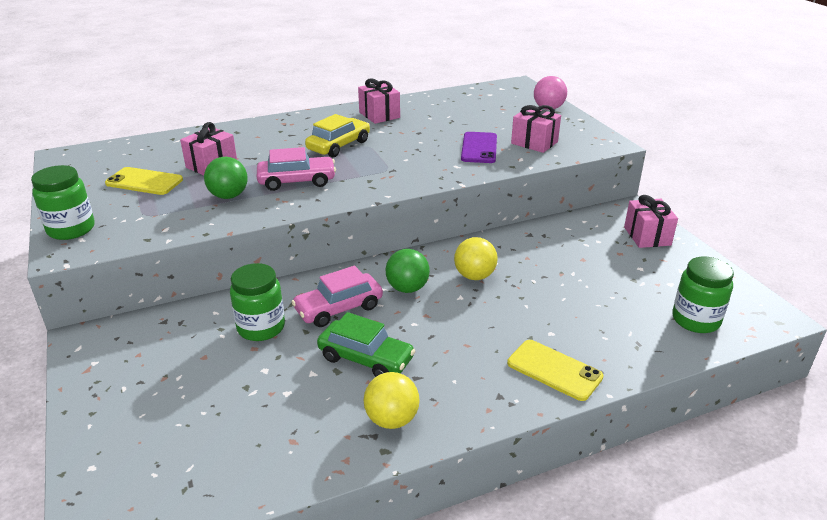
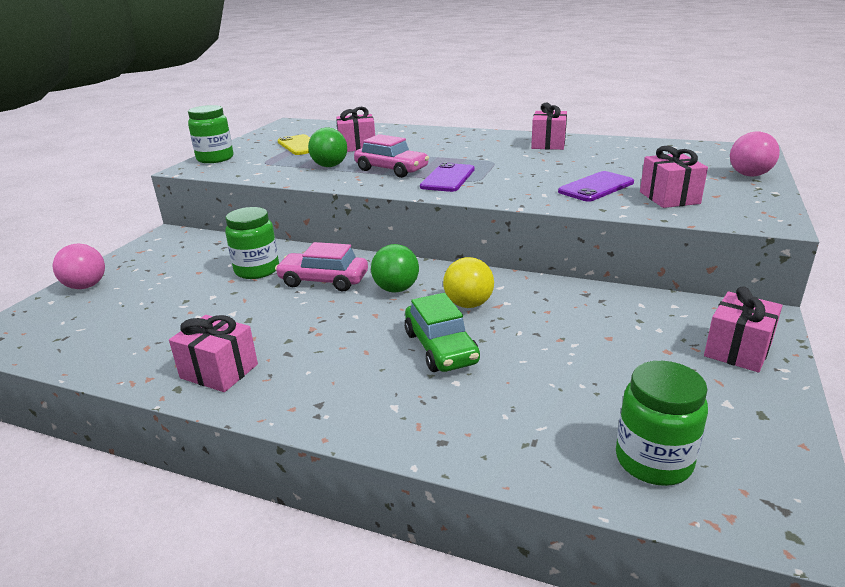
camera: 45 degrees right, 5 degrees down
(101, 432) = (86, 286): none -> pink ball
(338, 145) = (470, 156): yellow car -> none
(361, 174) = (448, 178): none -> purple phone
(366, 358) = (279, 321): green car -> green car (441, 348)
(392, 419) = (219, 371): yellow ball -> pink gift
(554, 370) = (402, 413): yellow phone -> none

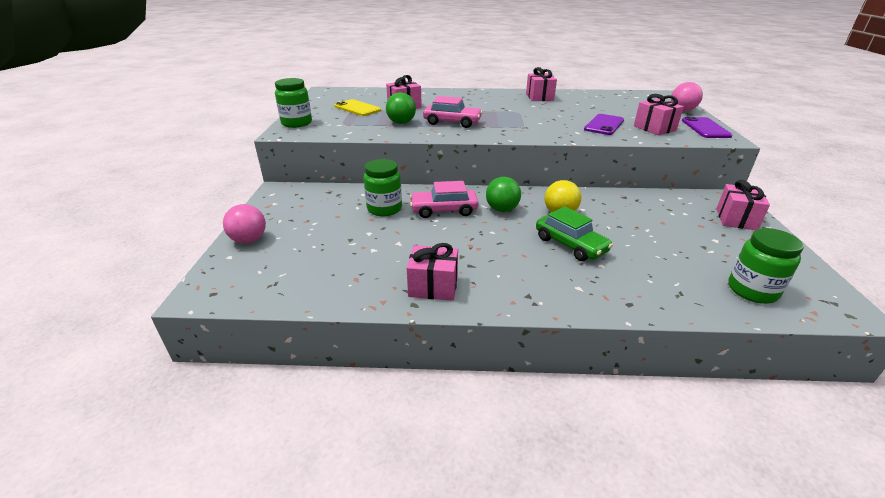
camera: 20 degrees left, 5 degrees up
(448, 178) = (500, 126): purple phone -> purple phone (705, 128)

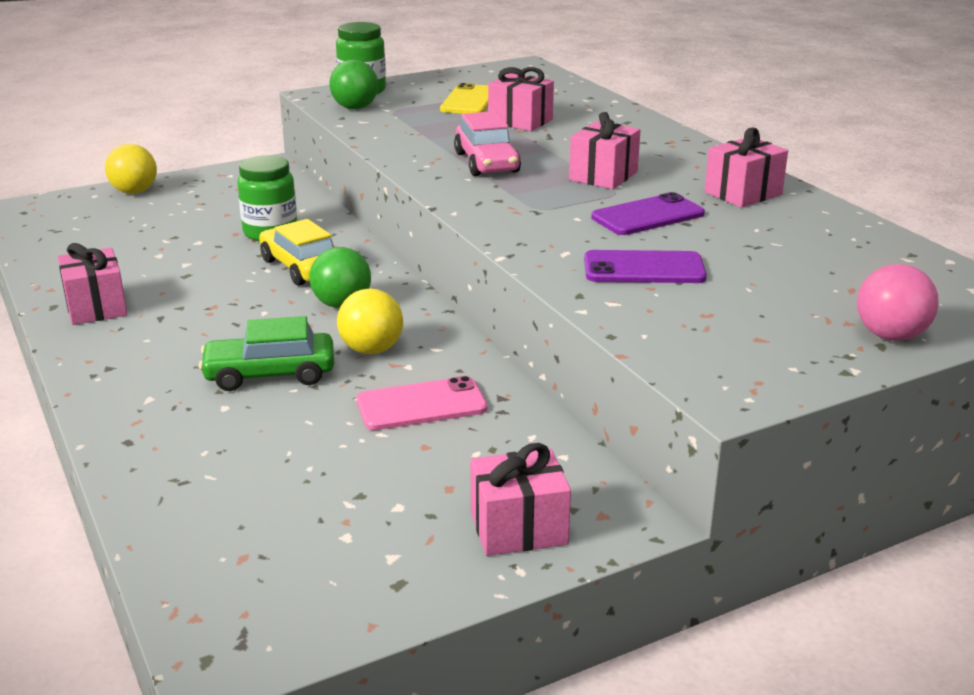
camera: 60 degrees right, 5 degrees down
(249, 240) = (134, 192): pink ball -> yellow ball
(401, 123) = (440, 136): green ball -> green ball (355, 108)
(444, 210) = (301, 267): pink car -> yellow car
(570, 244) = (270, 374): green car -> green car turned 60 degrees clockwise
(623, 214) = (421, 405): none -> pink phone
(654, 128) = (692, 316): pink gift -> pink gift (603, 176)
(705, 128) = (778, 369): purple phone -> purple phone (647, 216)
(752, 290) = (231, 550): green jar -> none

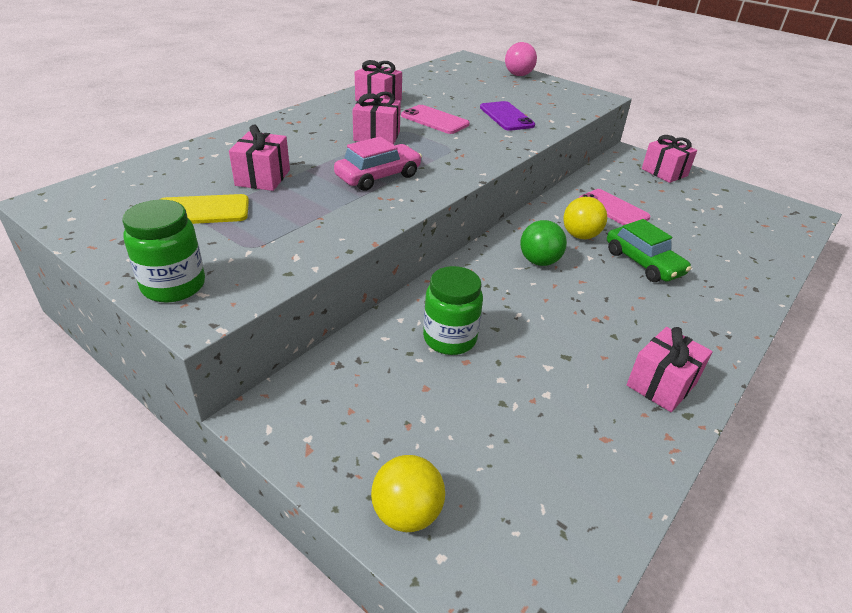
camera: 115 degrees left, 10 degrees up
(301, 267) = (501, 297): yellow car -> none
(355, 108) = (250, 273): green ball -> none
(647, 216) = (434, 120): purple phone -> pink phone

